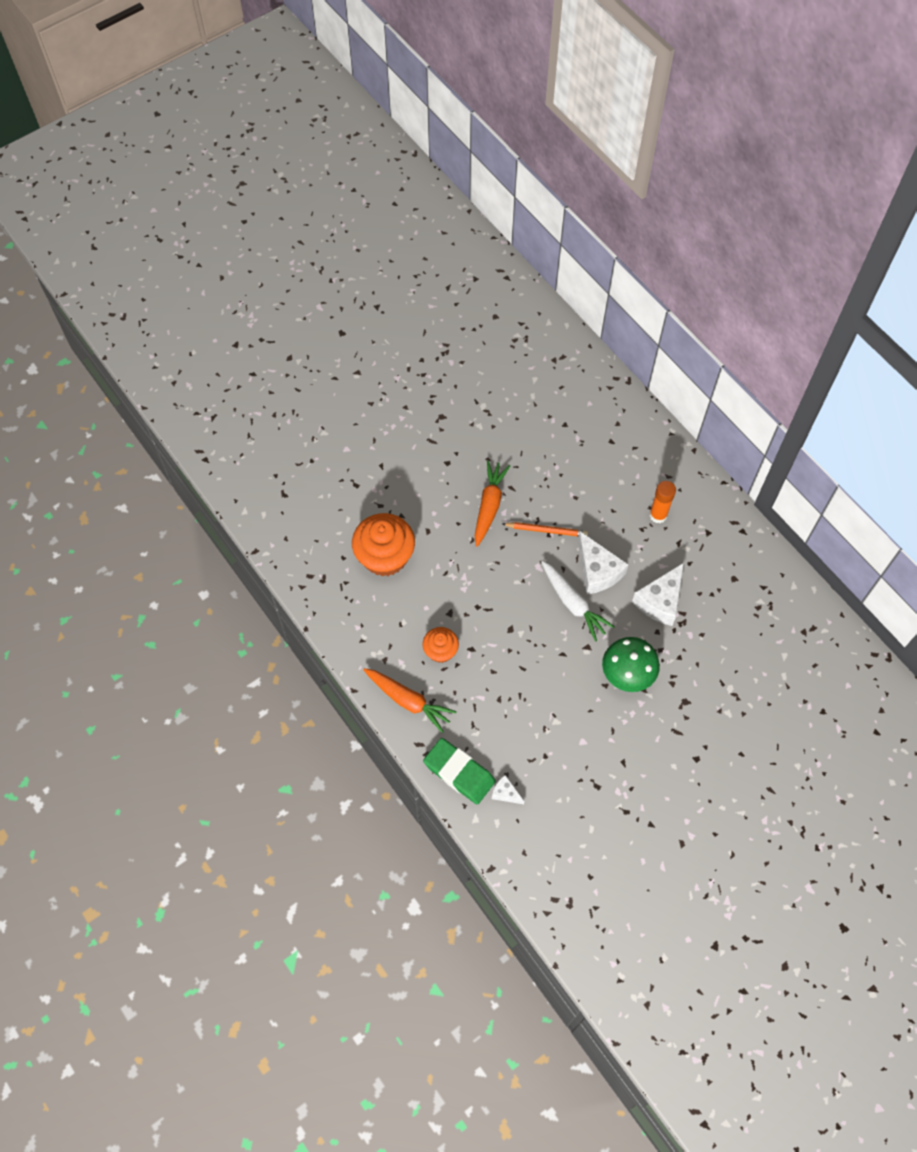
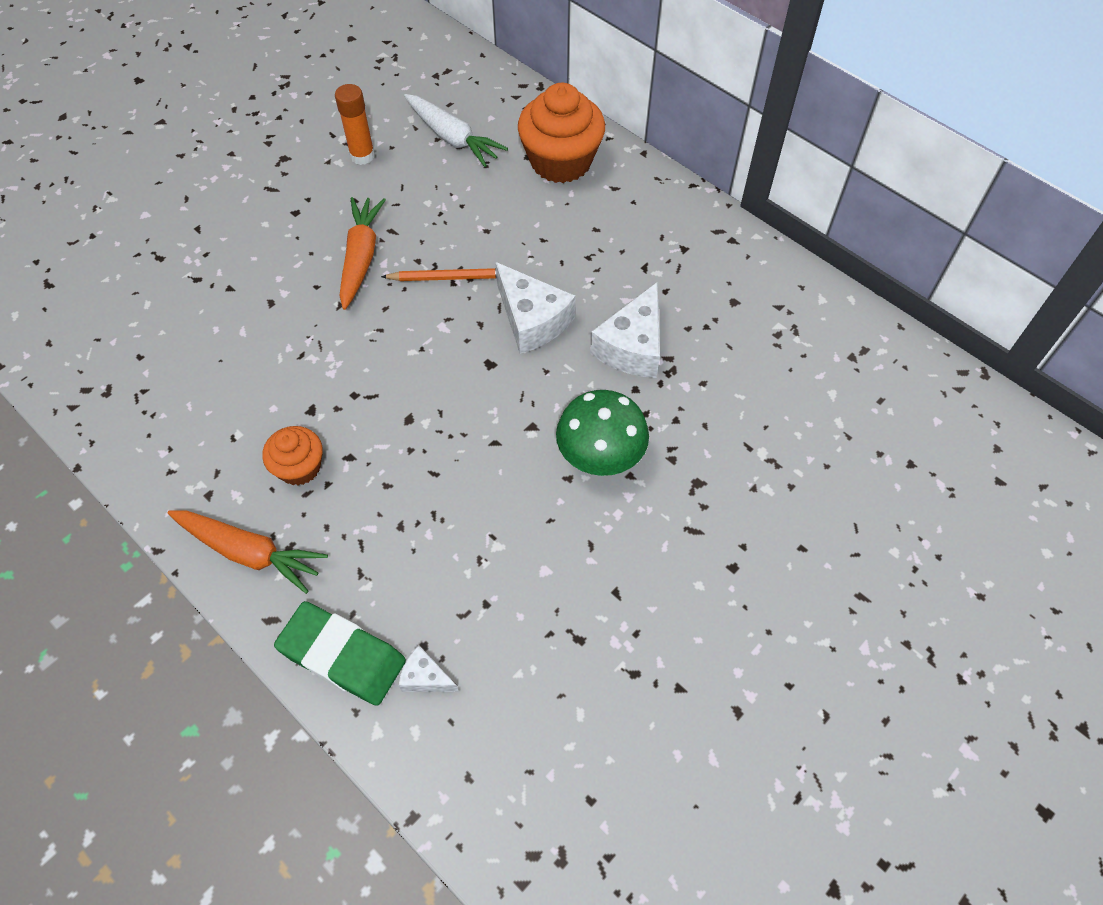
camera: 10 degrees left, 5 degrees down
(385, 556) = (205, 346): orange cupcake -> orange cupcake (561, 161)
(573, 603) = (501, 369): white carrot -> white carrot (452, 138)
(658, 515) = (608, 236): orange glue stick -> orange glue stick (362, 156)

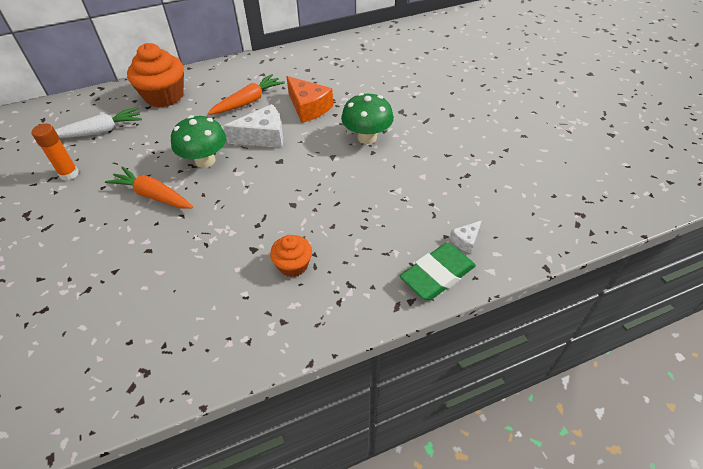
camera: 65 degrees left, 10 degrees down
(249, 552) = (342, 307): orange carrot -> orange carrot (248, 101)
(449, 277) = (205, 161): orange pencil -> green mushroom
(632, 346) = (308, 108): white cheese -> orange cheese

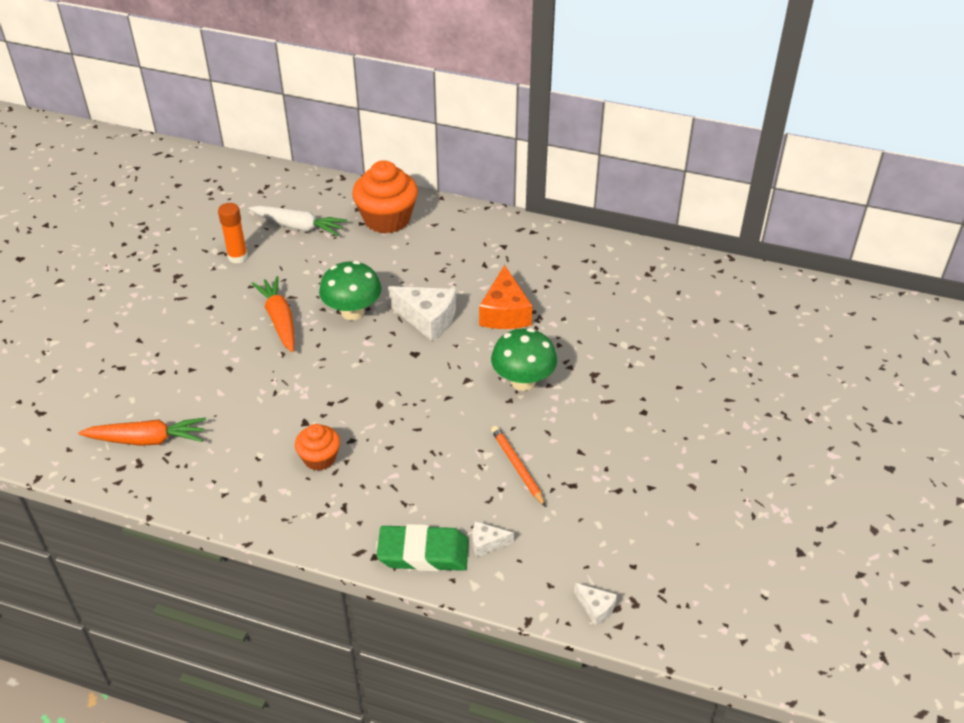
camera: 40 degrees right, 5 degrees down
(248, 101) = (455, 271): orange carrot -> orange carrot (147, 440)
(425, 185) = (517, 467): none -> orange pencil
(568, 232) = (596, 608): none -> white cheese

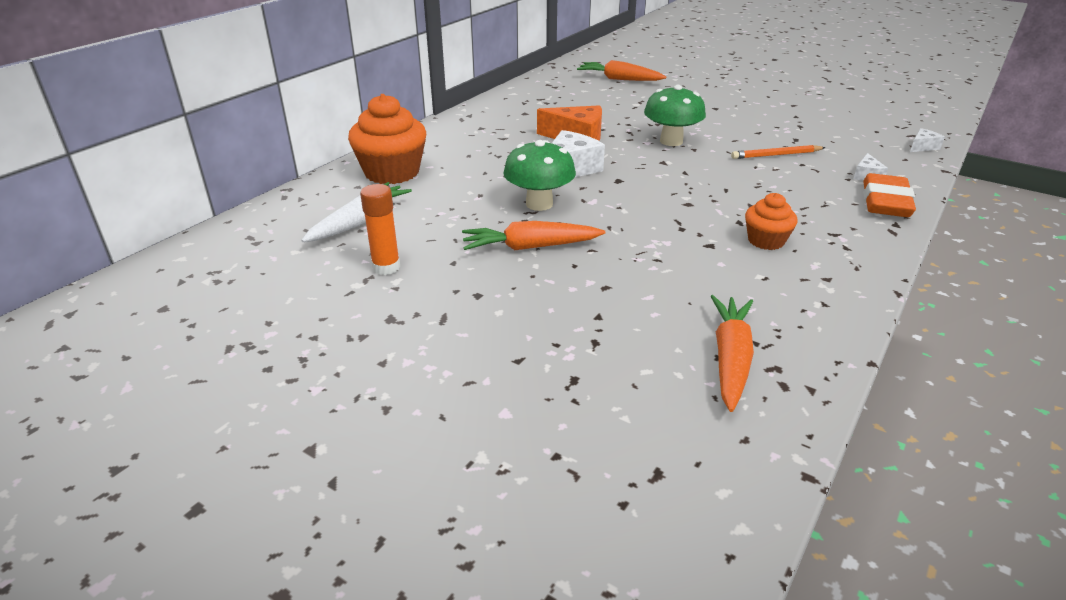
camera: 75 degrees left, 10 degrees down
(423, 553) = (885, 202): green eraser -> orange eraser
(702, 321) = (619, 79): none -> orange carrot

